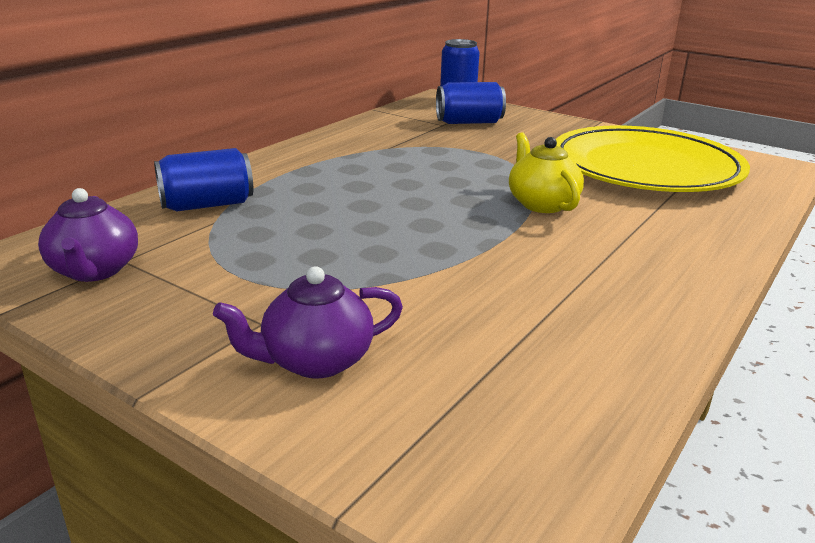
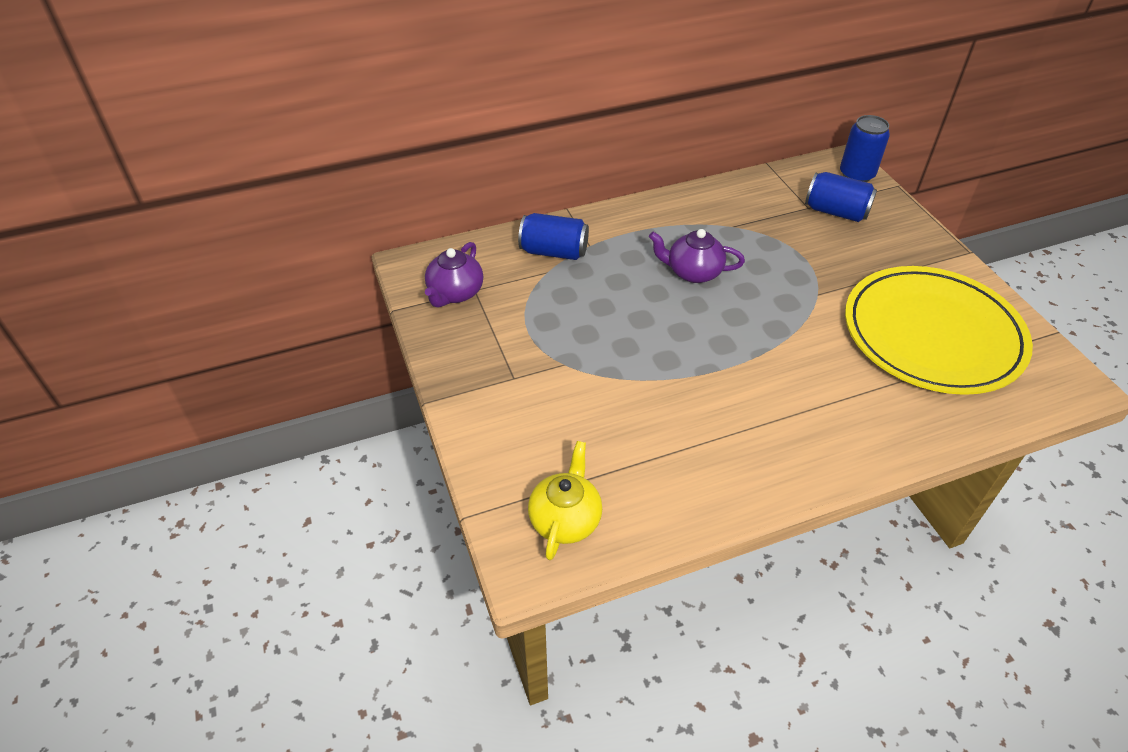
camera: 35 degrees right, 20 degrees up
(315, 361) = (521, 420): purple teapot -> purple teapot (693, 272)
(542, 204) = (789, 344): yellow teapot -> yellow teapot (565, 519)

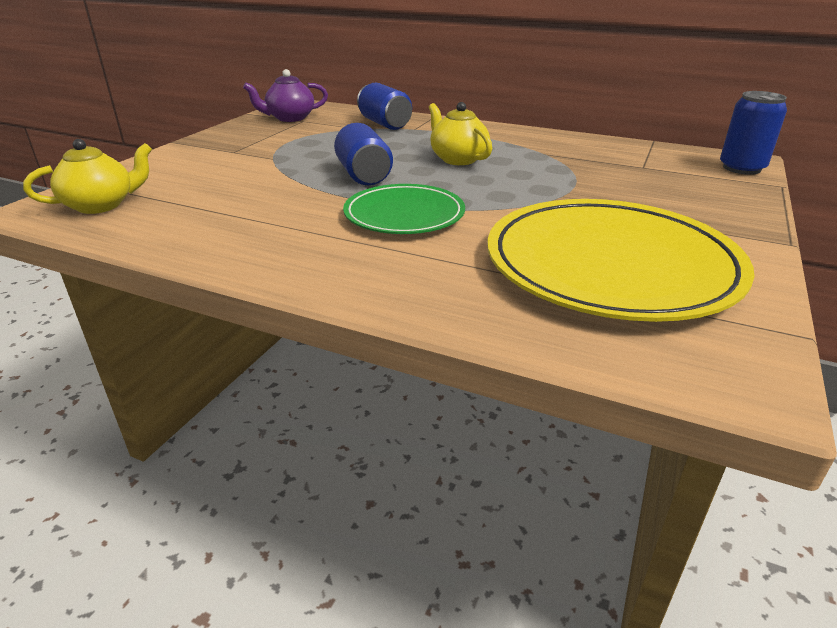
camera: 45 degrees right, 15 degrees down
(693, 272) = (458, 159): purple teapot -> yellow teapot
(772, 366) = (404, 215): none -> green plate
(836, 212) = (668, 176): blue can -> blue can (363, 175)

